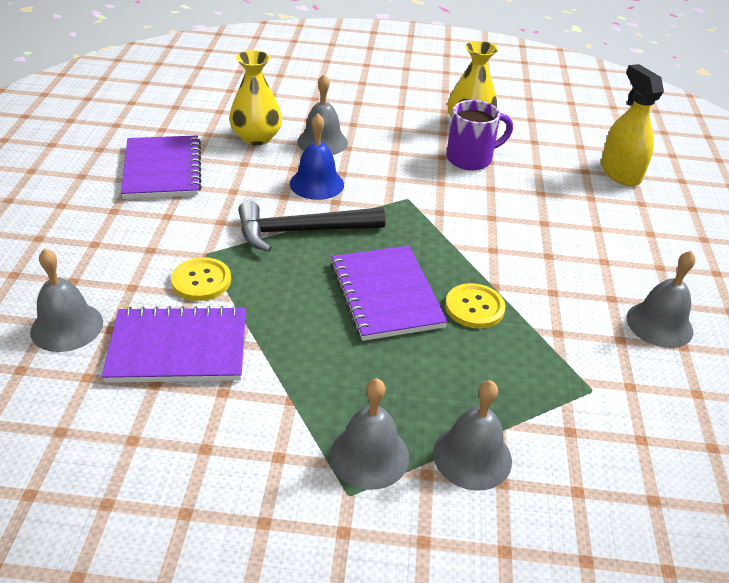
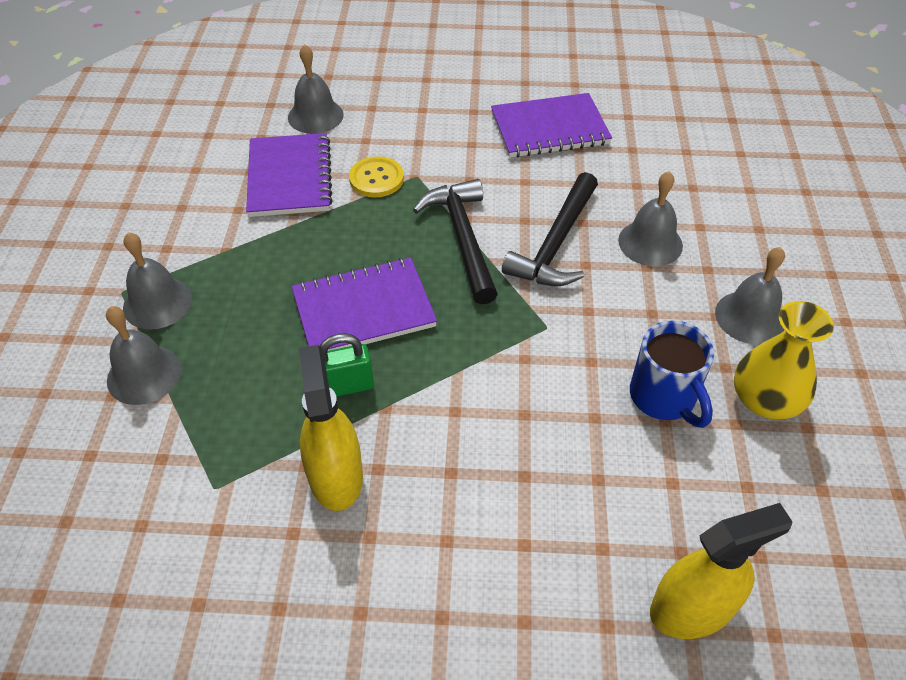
camera: 90 degrees right, 10 degrees up
(256, 137) = (638, 187): yellow vase -> none
(316, 184) = (556, 244): blue bell -> black hammer
(471, 159) = (664, 398): purple mug -> blue mug
(474, 307) = (346, 386): yellow button -> green padlock
(564, 315) = (335, 475): none -> yellow spray bottle
(659, 324) = (319, 587): grey bell -> grey bell (750, 317)

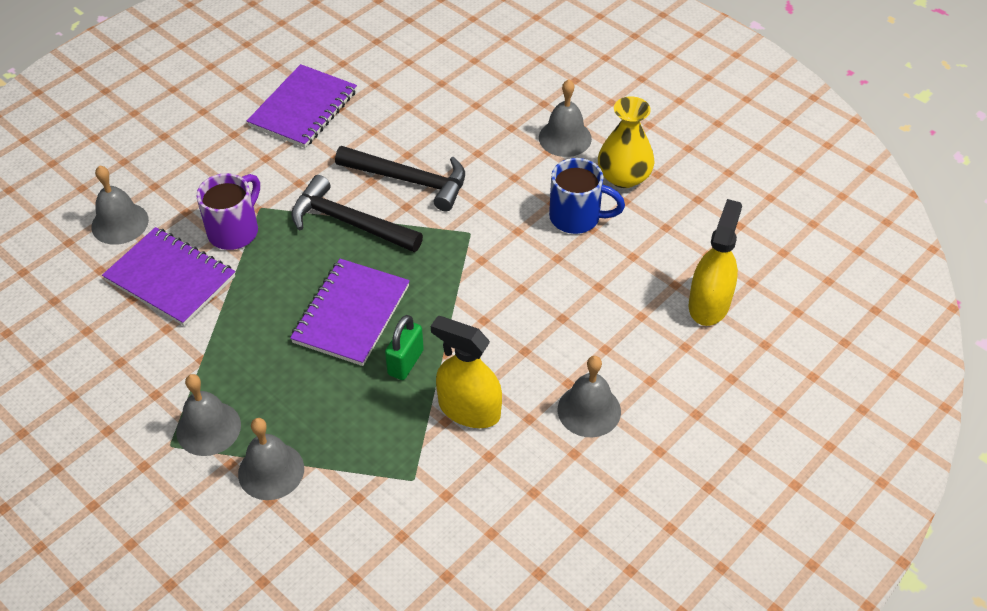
camera: 50 degrees left, 0 degrees up
(376, 179) = (235, 230): yellow button -> purple mug
(556, 244) = (409, 180): black hammer -> black hammer turned 45 degrees counterclockwise
(650, 243) = (461, 136): grey bell -> grey bell (589, 410)

